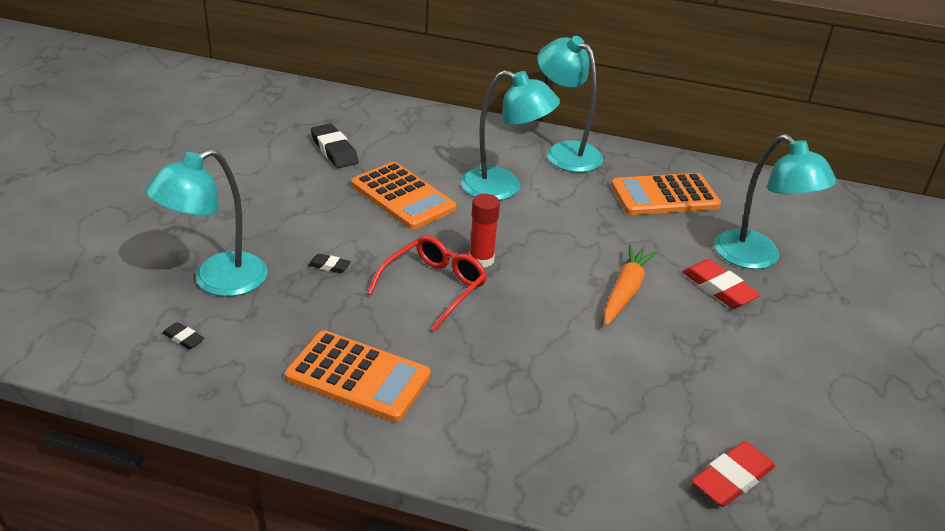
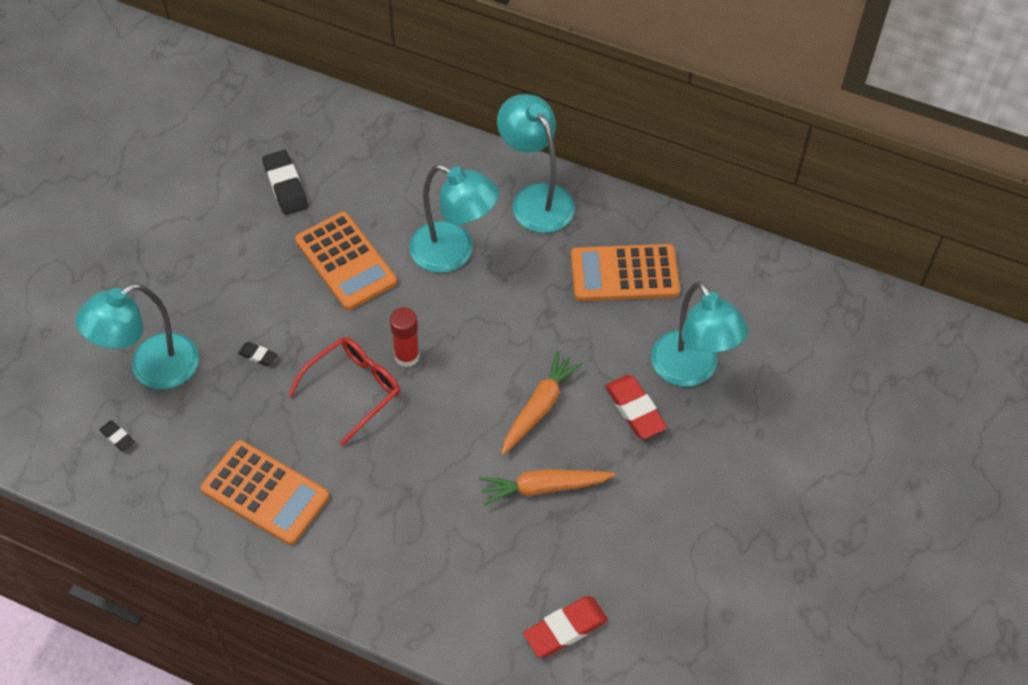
camera: 10 degrees right, 20 degrees up
(655, 354) = (543, 487): none -> orange carrot

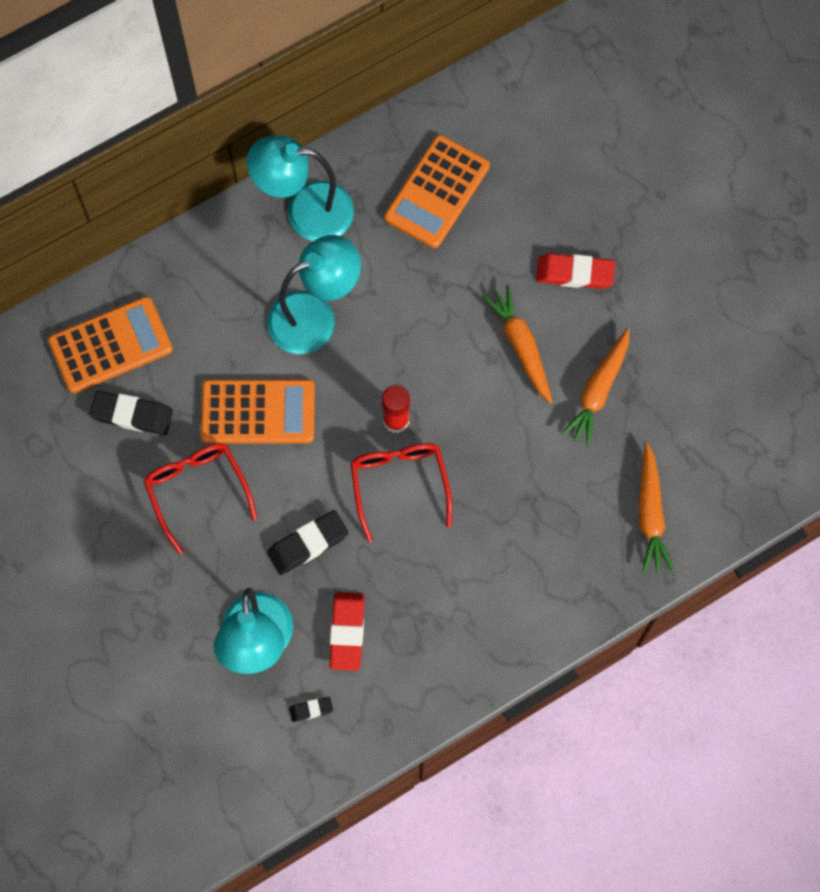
camera: 55 degrees left, 15 degrees up
(252, 260) = (197, 491): none -> red glasses
(258, 356) = (308, 544): black eraser -> black eraser, size x1.92
(265, 493) = (453, 615): orange calculator -> orange calculator (110, 345)
(461, 593) = (650, 513): none -> orange carrot
(565, 629) = (732, 454): red eraser -> red eraser (347, 632)
(691, 371) = (568, 205): turquoise lamp -> none

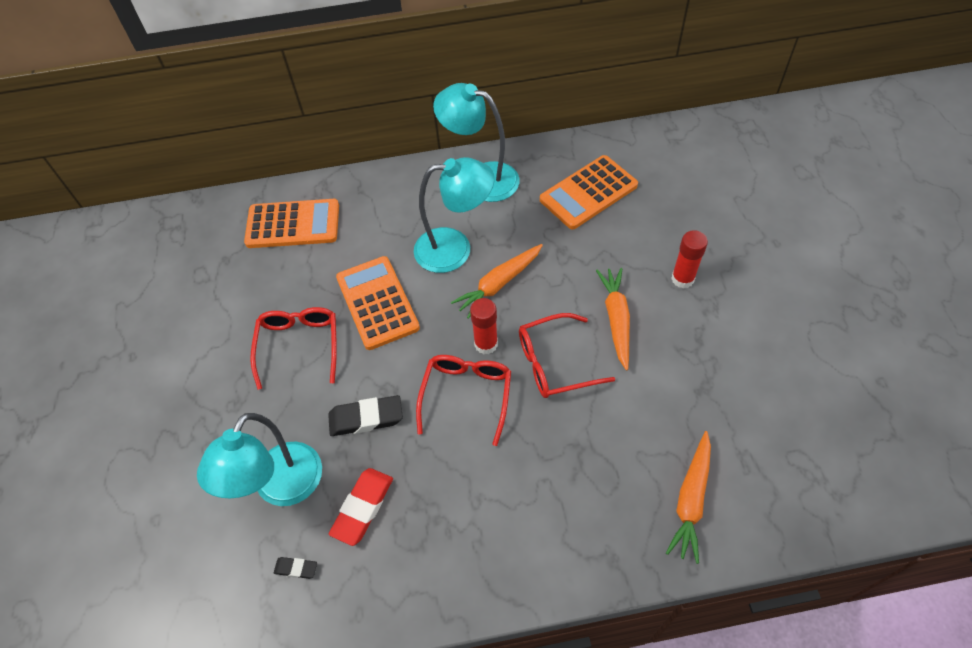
camera: 25 degrees right, 15 degrees down
(132, 415) = (281, 275): black eraser -> none
(258, 412) = (377, 303): orange calculator -> orange calculator turned 135 degrees counterclockwise
(475, 417) = (555, 363): none -> red glasses
(575, 273) = (682, 279): red eraser -> red glue stick
(598, 391) = (674, 375): orange carrot -> orange carrot (499, 284)

